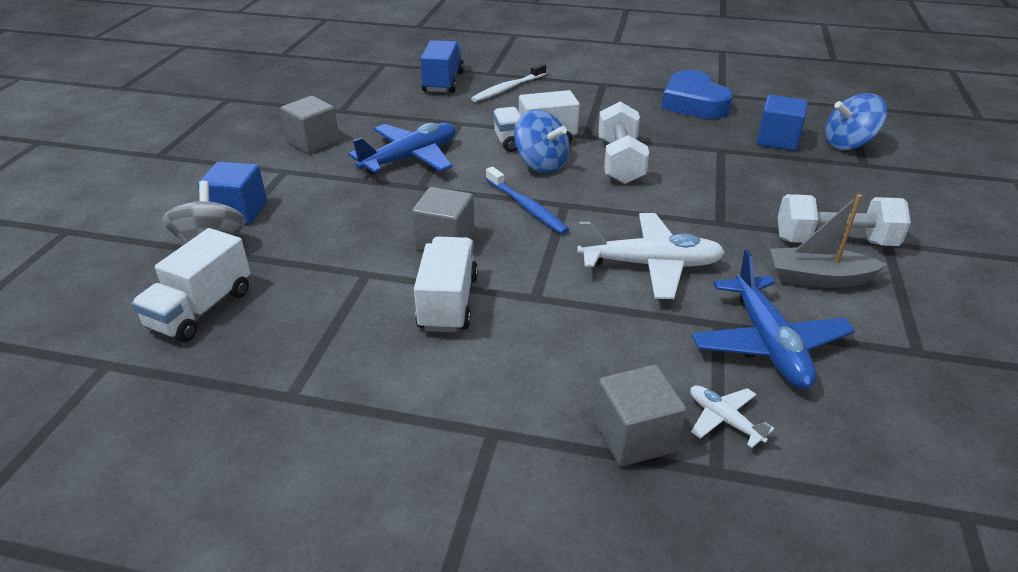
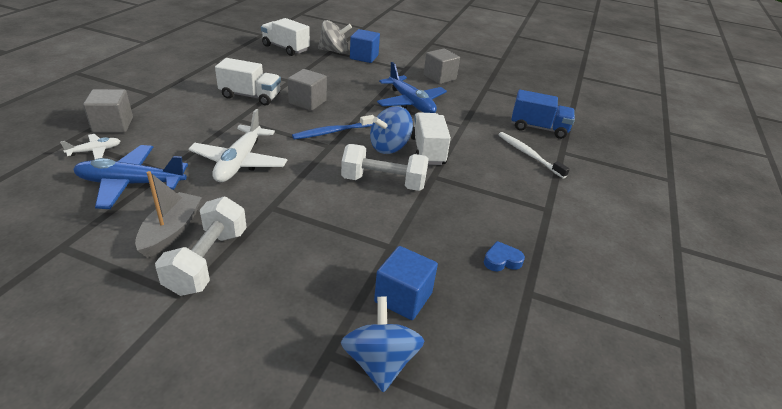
camera: 95 degrees right, 0 degrees up
(693, 103) = (502, 260): blue heart -> blue heart, size x0.46

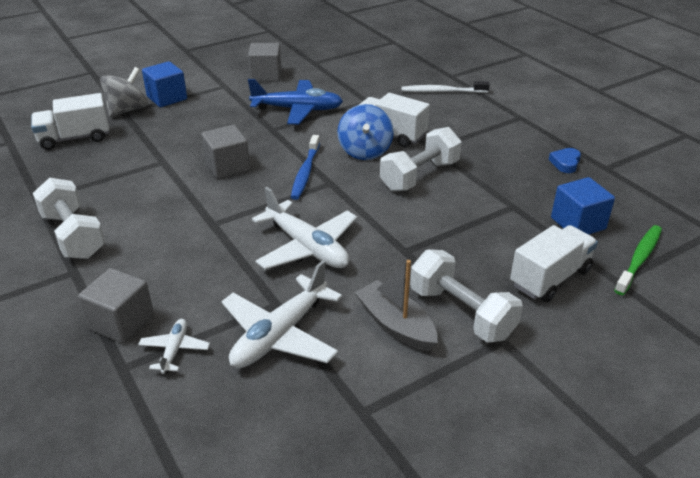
camera: 50 degrees left, 0 degrees up
(131, 184) = (280, 334): blue plane -> white plane
(187, 82) = (73, 235): none -> white dumbbell
(250, 96) = (169, 199): white truck -> white truck (550, 278)
(380, 362) = (639, 259): blue spinning top -> green toothbrush
(538, 128) = (407, 69): blue truck -> none

